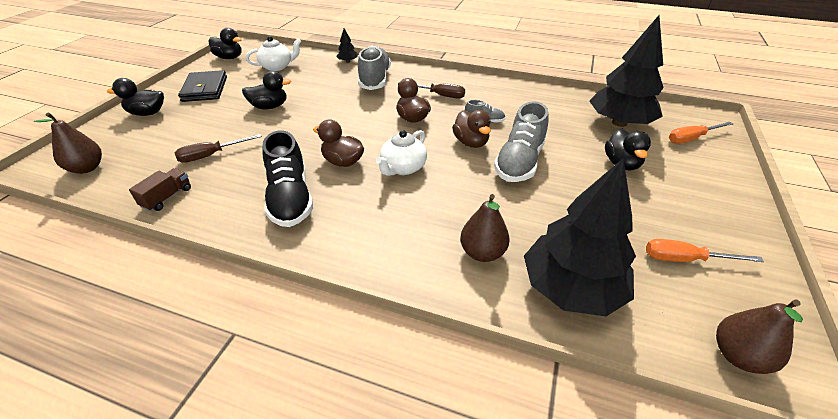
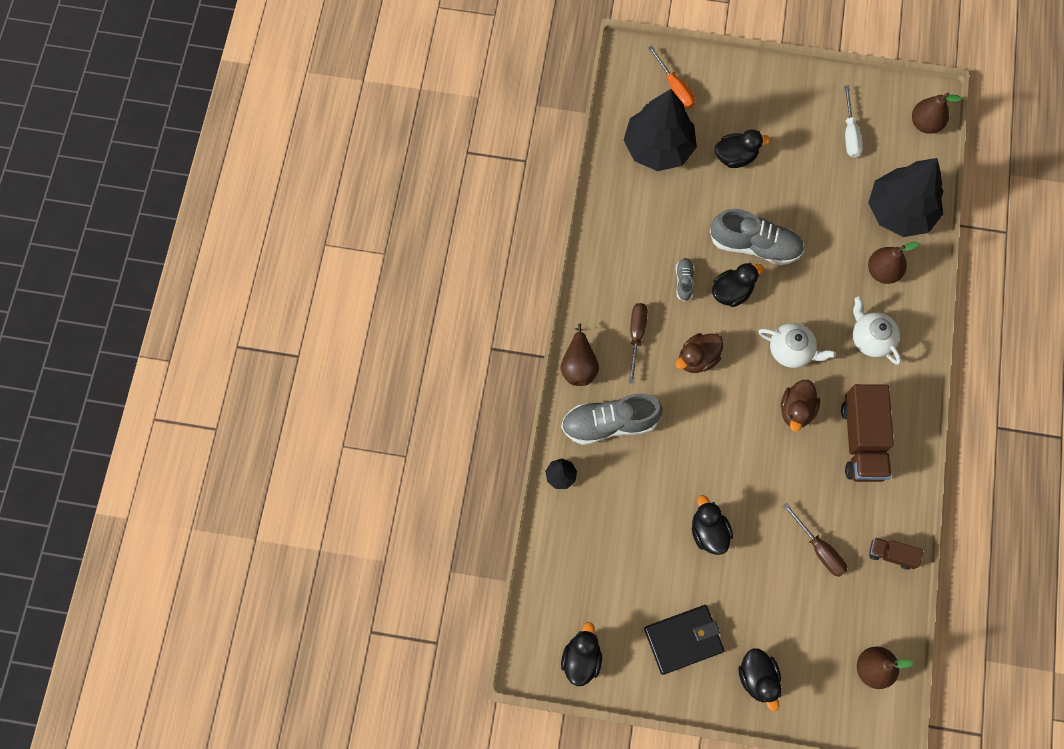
camera: 100 degrees left, 30 degrees up
(277, 67) = (597, 571): white teapot -> white teapot (871, 338)
(290, 198) = (862, 440): black shoe -> brown truck
(423, 73) = (579, 365): none -> brown pear
(471, 142) = (731, 292): brown duck -> black duck
(684, 259) = (850, 133): orange screwdriver -> white screwdriver

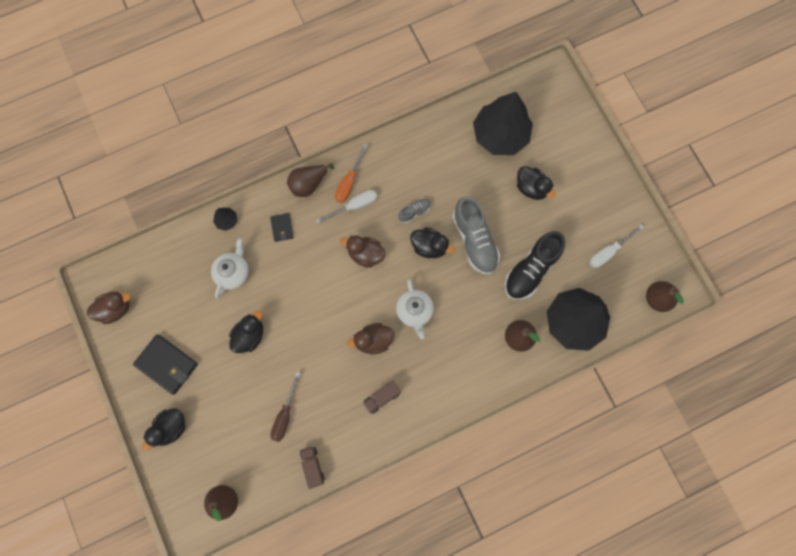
camera: 55 degrees right, 5 degrees up
(581, 658) = (115, 309): black duck -> brown duck
(609, 423) = (282, 228): grey shoe -> black wallet
(636, 336) = (354, 206): brown screwdriver -> white screwdriver
(675, 88) = (553, 118): orange screwdriver -> orange screwdriver (349, 182)
(821, 214) = (531, 270): none -> black shoe
(862, 440) = (382, 397): brown truck -> brown truck, size x0.50
(871, 338) = (461, 359): white teapot -> white teapot (233, 272)

